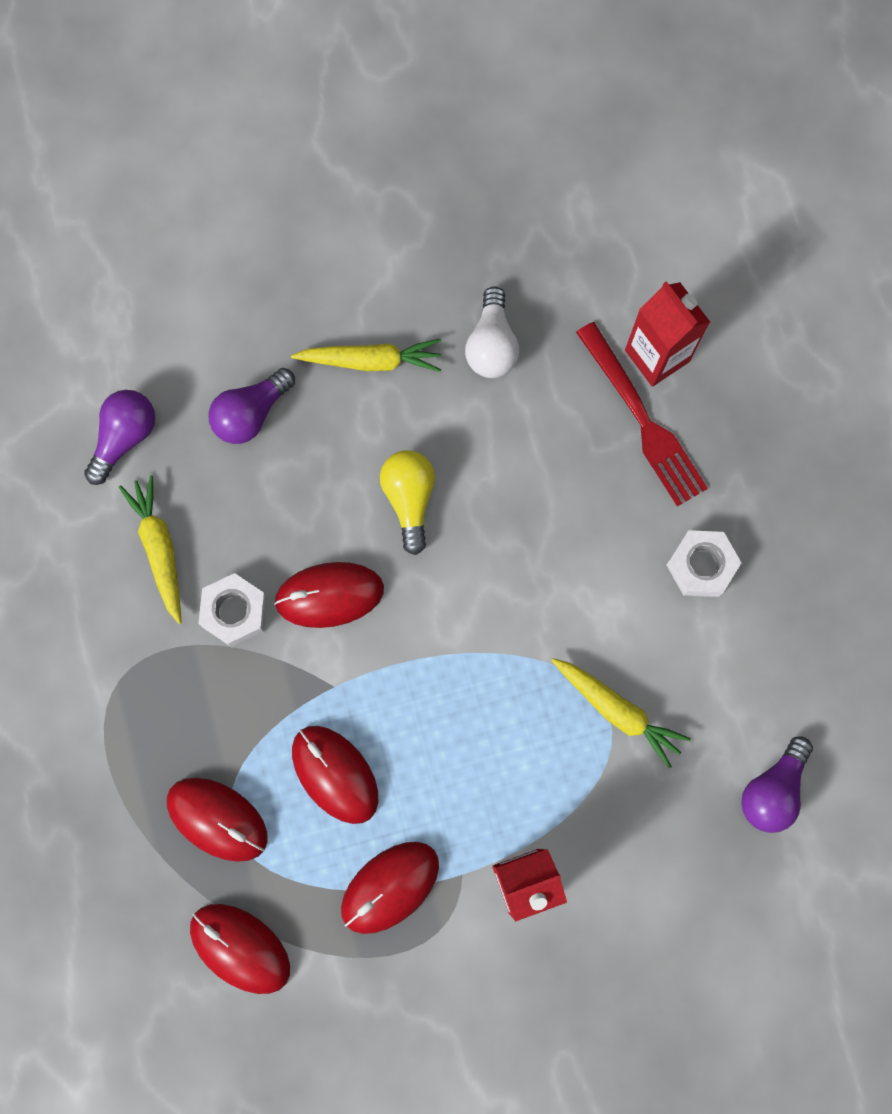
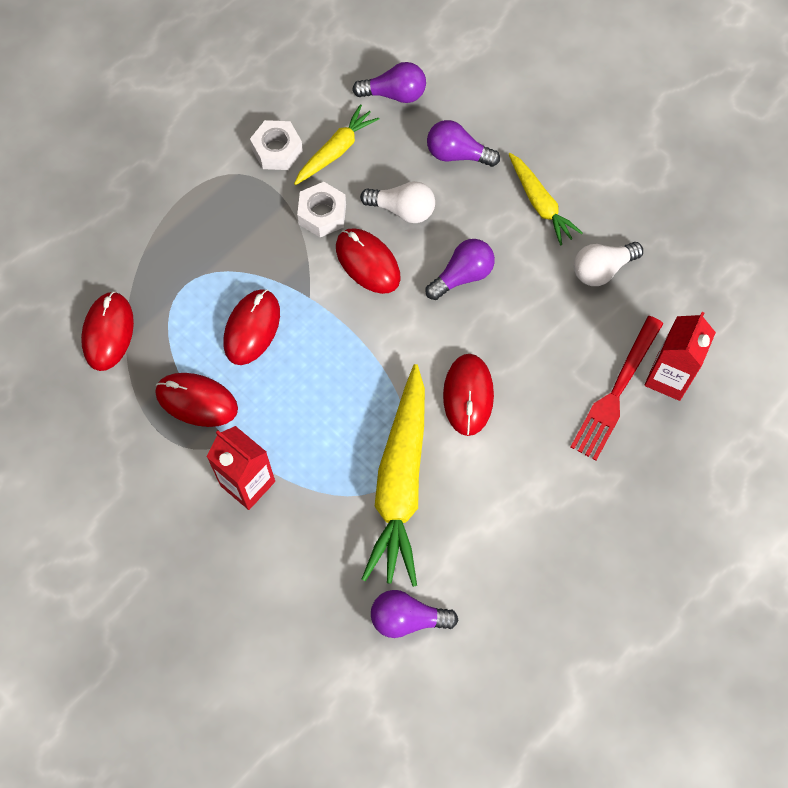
camera: 60 degrees right, 10 degrees down
(217, 819) = (183, 275): red mouse -> red mouse (468, 395)
(285, 517) = (403, 210): none -> white light bulb
(409, 499) = (462, 275): yellow light bulb -> purple light bulb
(617, 711) = (400, 483): yellow carrot -> yellow carrot, size x1.83
(701, 566) = (538, 485): white nut -> white nut (277, 150)

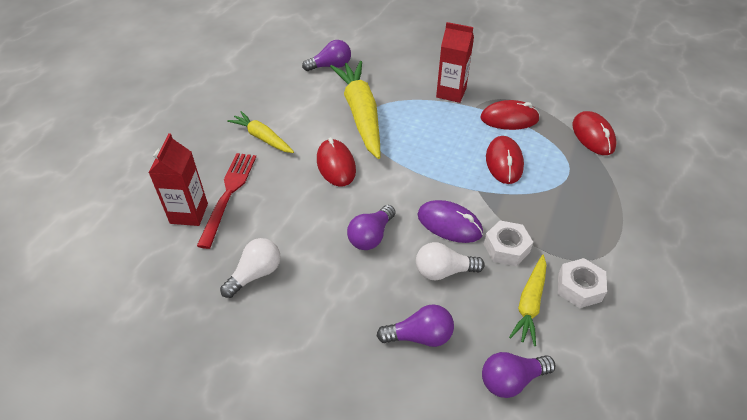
camera: 160 degrees right, 20 degrees down
(367, 262) = (449, 224): red mouse -> purple mouse
(540, 204) = (325, 314): yellow carrot -> yellow carrot (262, 138)

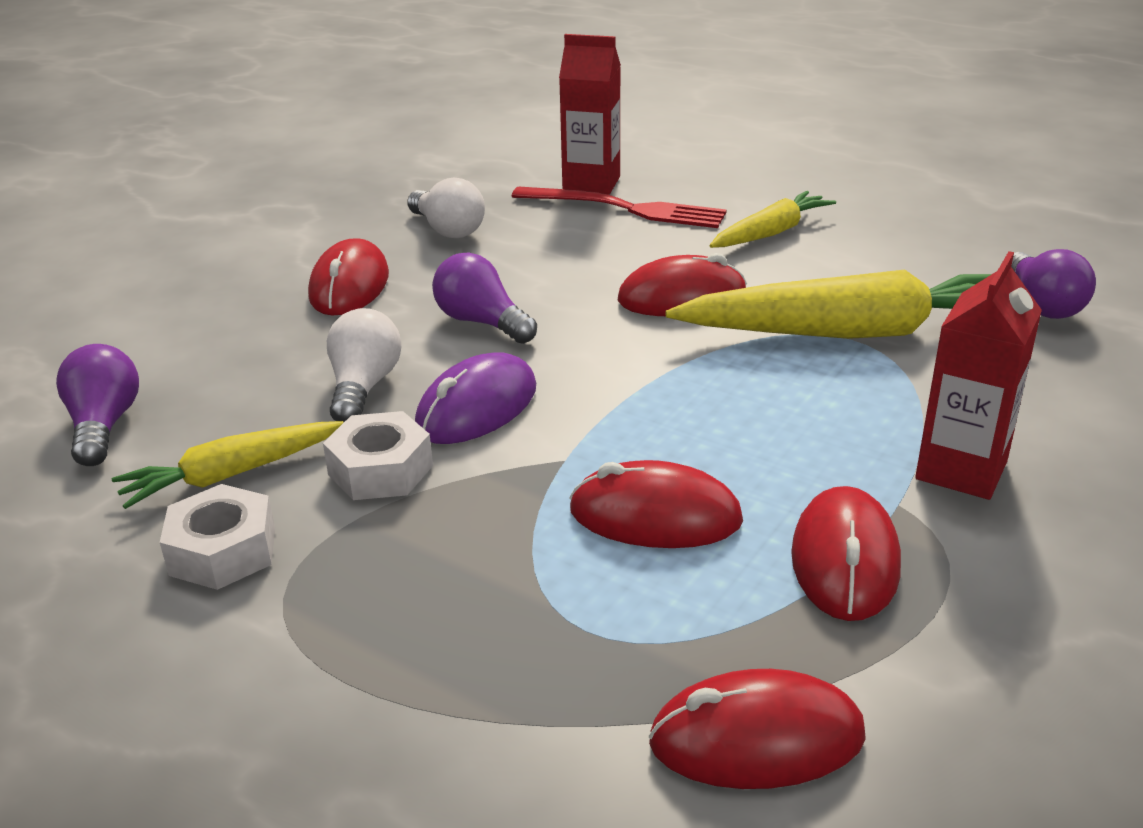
camera: 100 degrees right, 15 degrees down
(336, 307) = (349, 286): none -> red mouse
(420, 336) = (248, 350): purple light bulb -> none
(530, 303) = (231, 475): yellow carrot -> yellow carrot turned 60 degrees counterclockwise

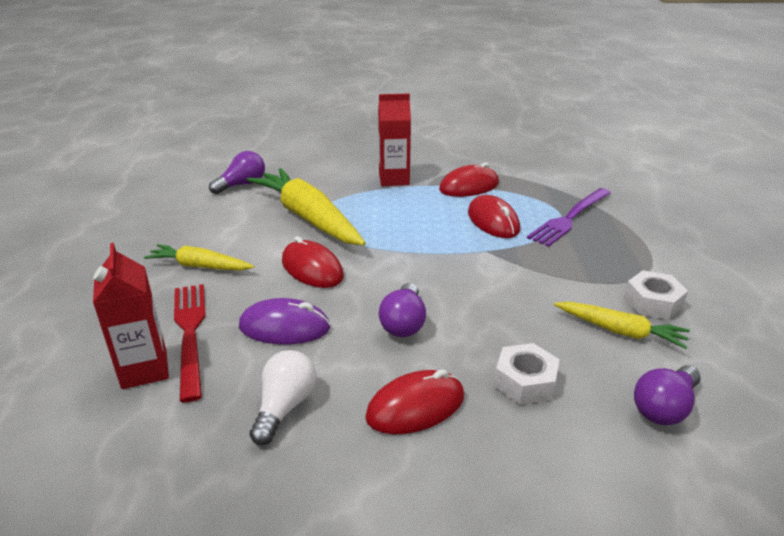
camera: 125 degrees left, 0 degrees up
(363, 387) = (510, 331): white light bulb -> none
(380, 470) = (556, 291): white nut -> white nut (525, 382)
(477, 408) = (481, 287): purple mouse -> purple mouse (284, 327)
(561, 634) = (569, 218): none -> purple fork
(756, 739) = (557, 182): red mouse -> none

